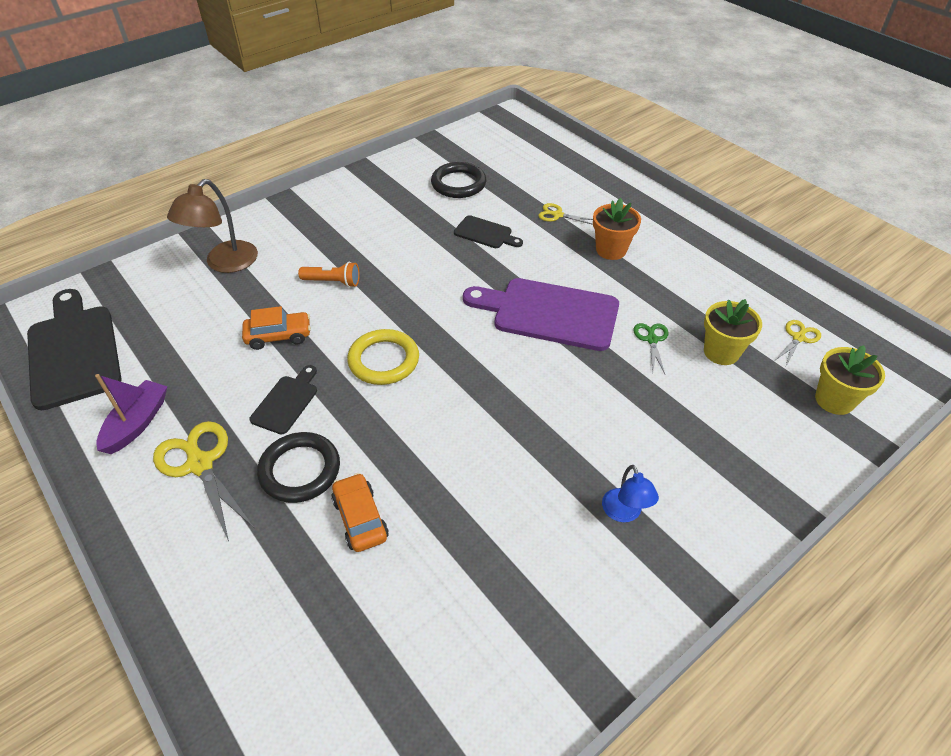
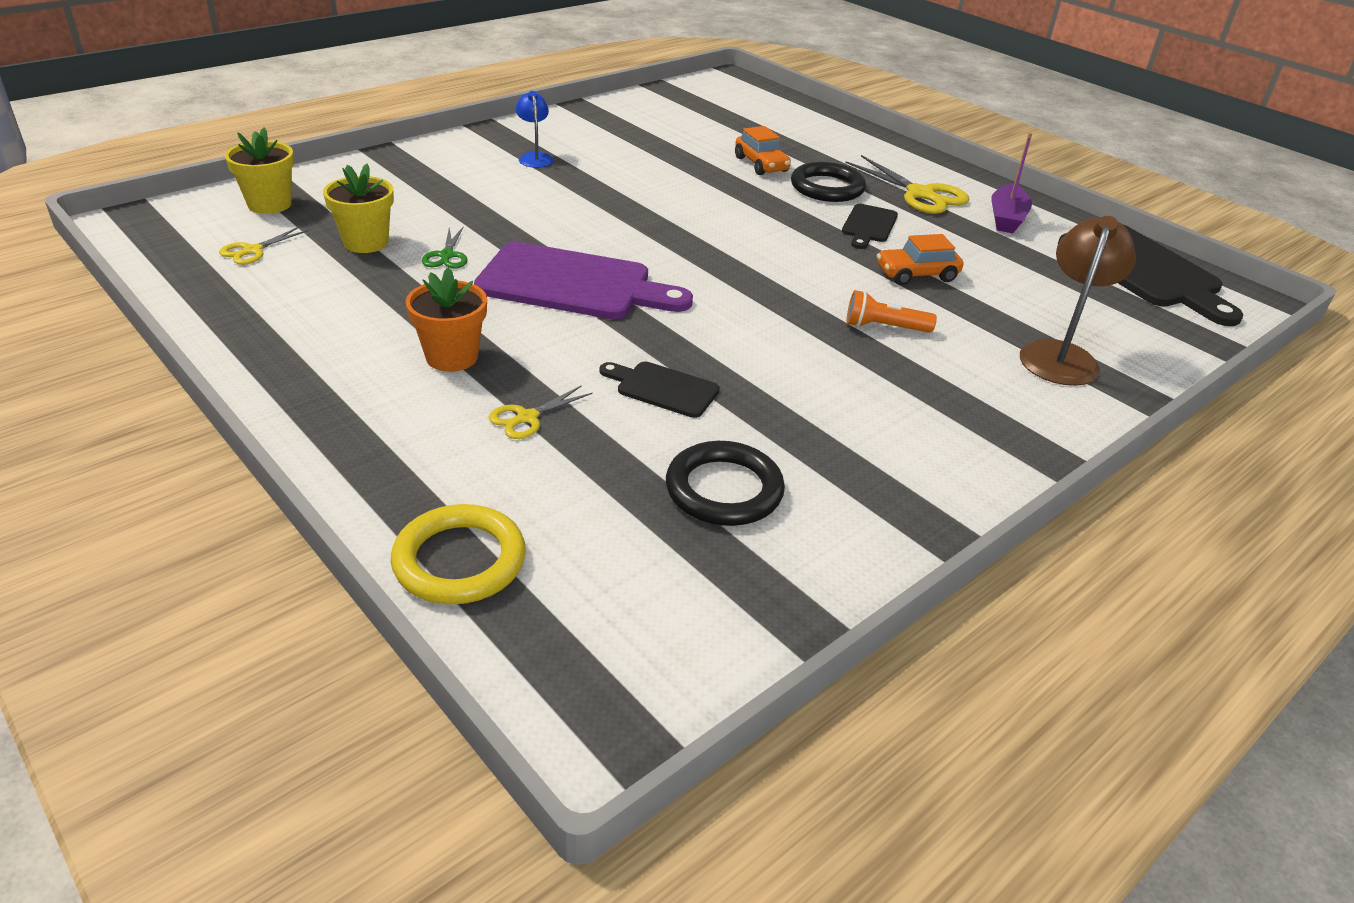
camera: 175 degrees right, 10 degrees down
(384, 360) = (778, 250): yellow ring -> yellow ring (459, 560)
(557, 215) = (527, 418): yellow scissors -> yellow scissors turned 120 degrees clockwise

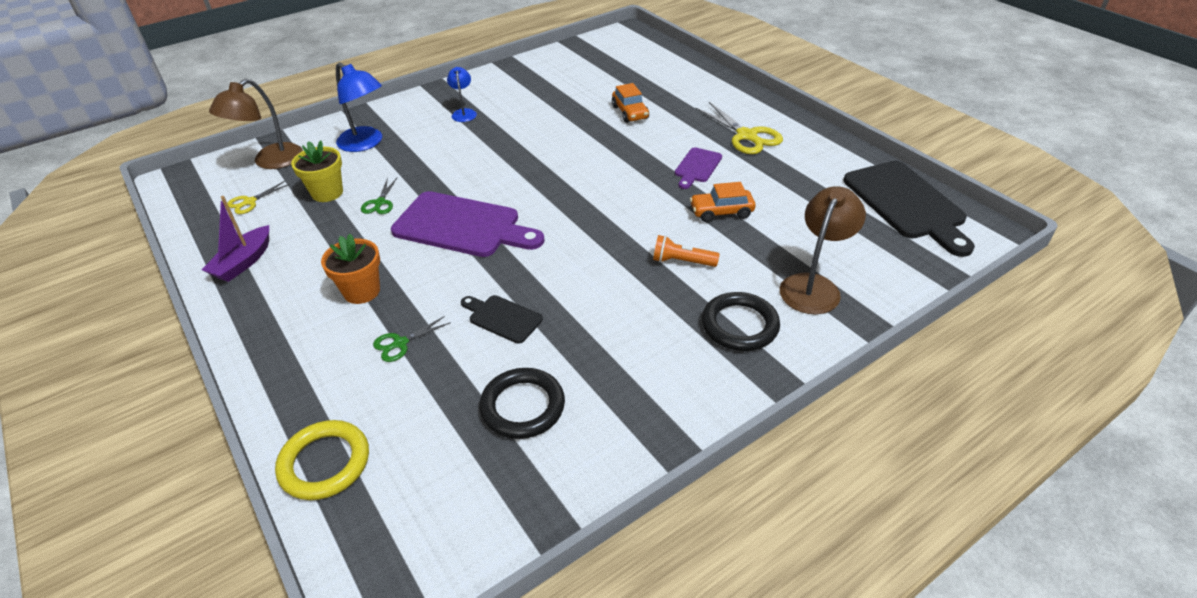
camera: 10 degrees right, 5 degrees up
(269, 204) = (270, 161): yellow flower pot -> brown lamp
(405, 187) = (366, 143): none -> blue lamp
(527, 418) = (400, 343): yellow scissors -> green scissors
(827, 188) = (675, 132): black ring -> black ring (739, 325)
(869, 225) = (697, 167): black cutting board -> purple cutting board
(1006, 218) = (808, 157): purple boat -> purple boat (243, 262)

